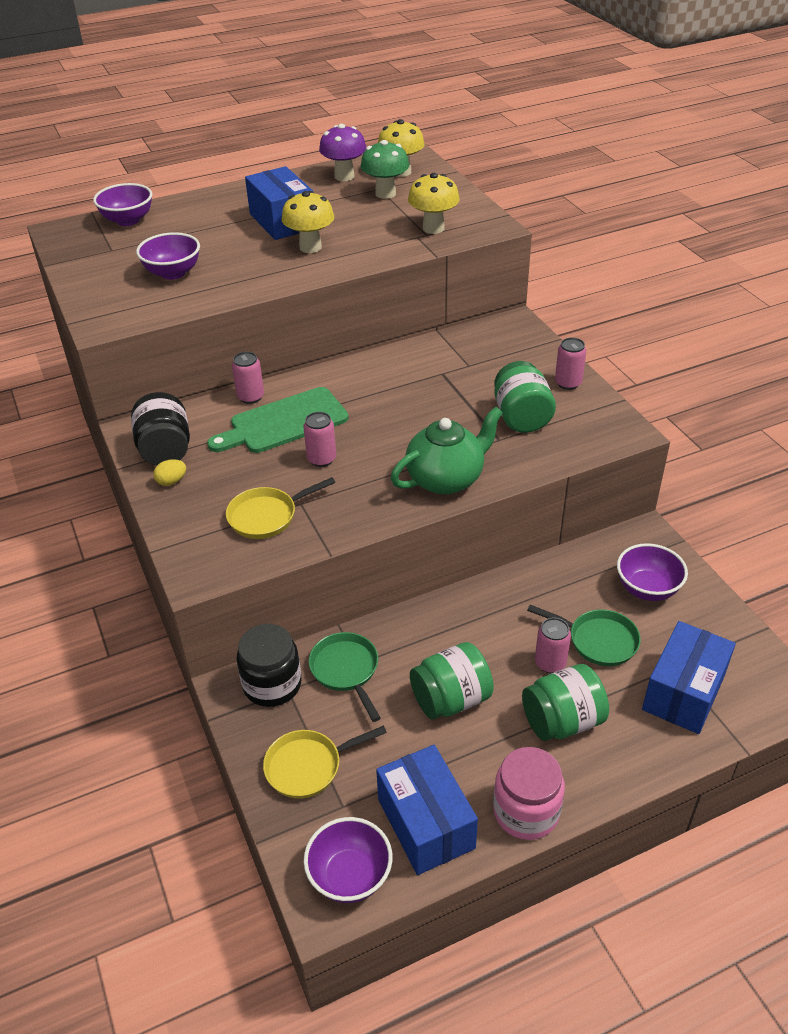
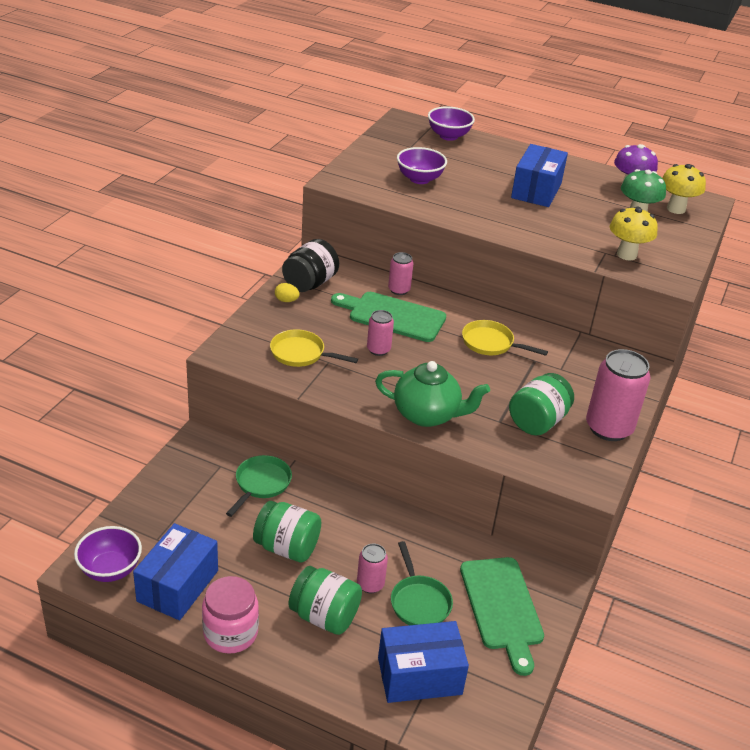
camera: 45 degrees right, 5 degrees down
(272, 684) = (217, 456): black jar -> none
(308, 766) = (172, 507): yellow pan -> yellow pan (491, 343)
(310, 247) = (524, 215): yellow mushroom -> none
(568, 383) = (608, 428): pink can -> pink can, size x1.88
(647, 589) = (502, 607): purple bowl -> green cutting board

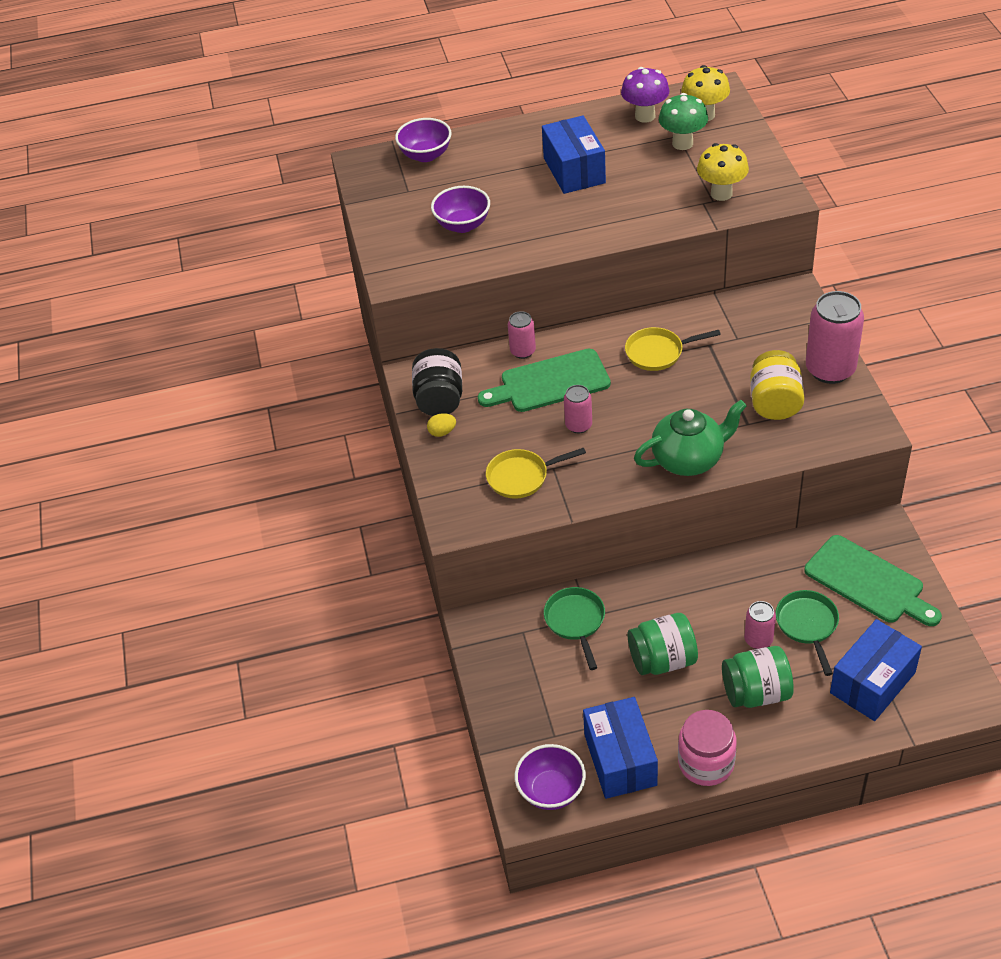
camera: 30 degrees left, 10 degrees up
(419, 602) = (808, 625): green pan -> green pan turned 135 degrees counterclockwise
(537, 421) = (774, 402): green jar -> yellow jar

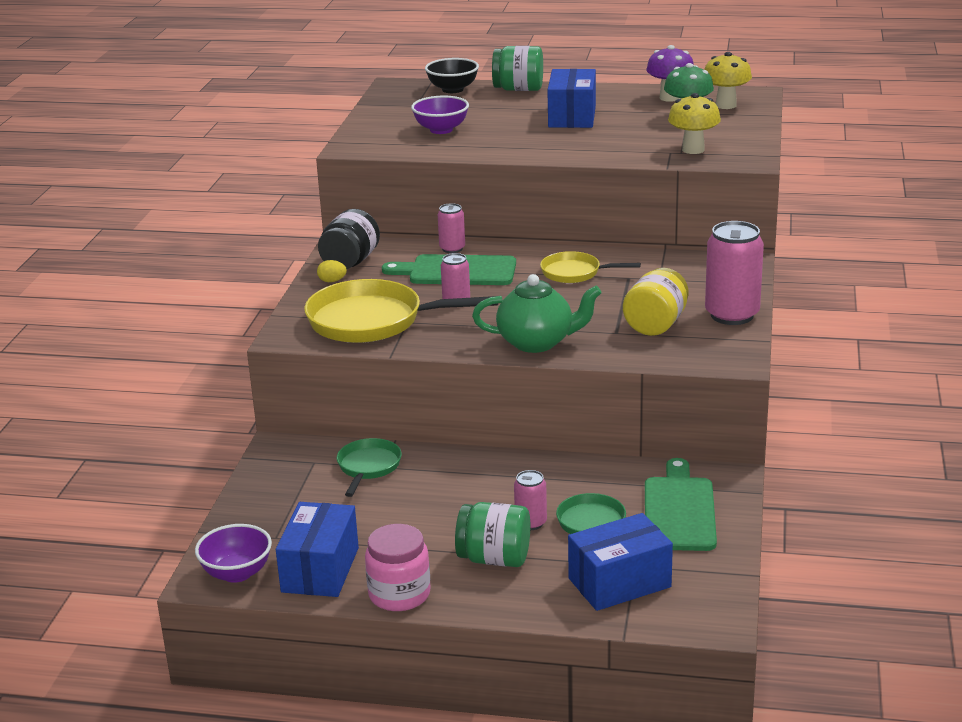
camera: 20 degrees right, 20 degrees down
(426, 155) = (452, 89): purple bowl -> black bowl
(521, 477) = (373, 321): yellow pan -> yellow pan, size x1.84
(662, 660) = (424, 513): green jar -> green jar (518, 89)
(868, 582) = (679, 510): green cutting board -> green cutting board turned 150 degrees counterclockwise

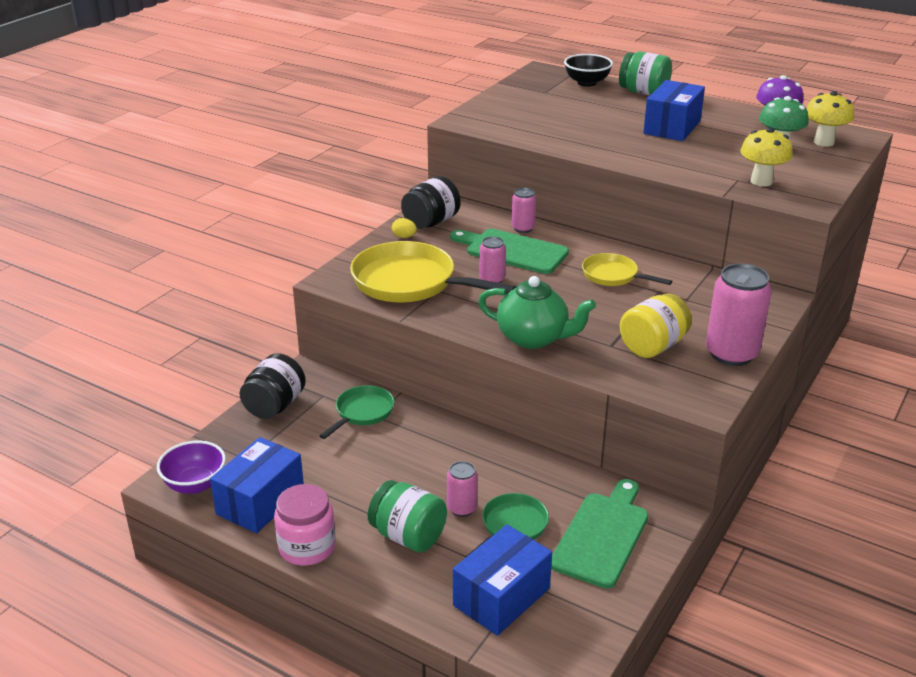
camera: 20 degrees right, 5 degrees up
(268, 483) = (275, 406): none -> black jar
(441, 130) = (549, 118): purple bowl -> none
(619, 583) = (501, 597): blue box -> blue box turned 45 degrees counterclockwise

